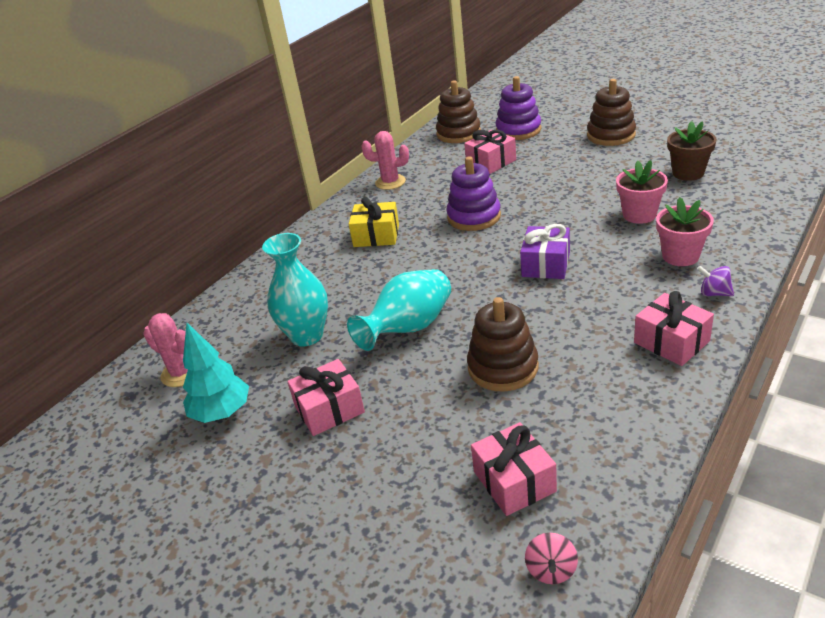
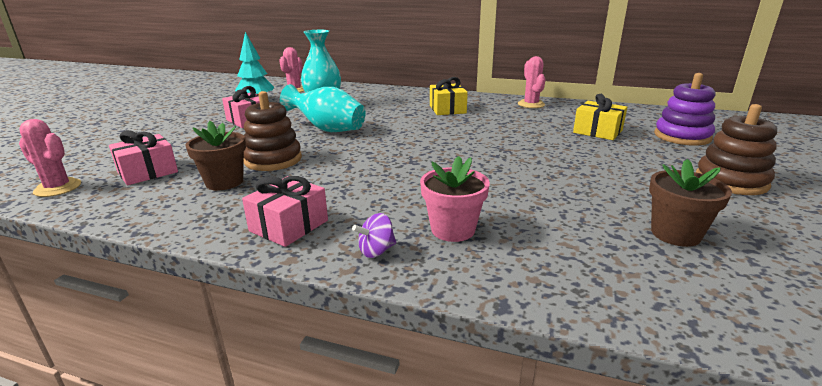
camera: 70 degrees right, 10 degrees down
(458, 133) = (644, 116): brown stacking toy -> none
(474, 217) = (490, 134): purple stacking toy -> none
(491, 162) = (597, 131): pink gift -> yellow gift
(546, 264) = (420, 165): purple gift -> none
(551, 570) = (58, 188): pink spinning top -> pink cactus
(563, 400) = (224, 182): none -> brown flower pot
(639, 215) = (536, 204): pink flower pot -> none
(714, 293) = (376, 251): purple spinning top -> purple spinning top turned 135 degrees counterclockwise

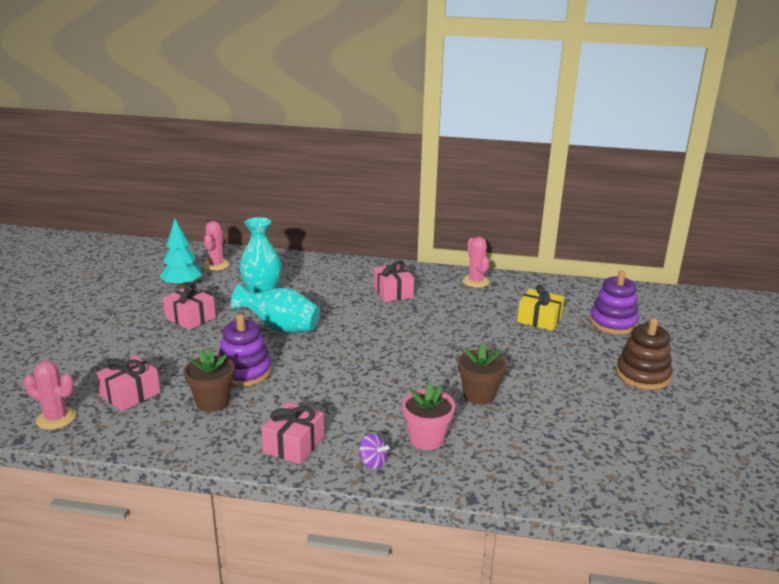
camera: 10 degrees left, 0 degrees up
(273, 160) = (244, 372): brown stacking toy -> purple stacking toy
(376, 251) = (372, 462): purple spinning top -> purple spinning top turned 105 degrees counterclockwise
(447, 109) = (393, 292): yellow gift -> pink gift
(675, 234) = (592, 431): brown flower pot -> brown flower pot (479, 395)

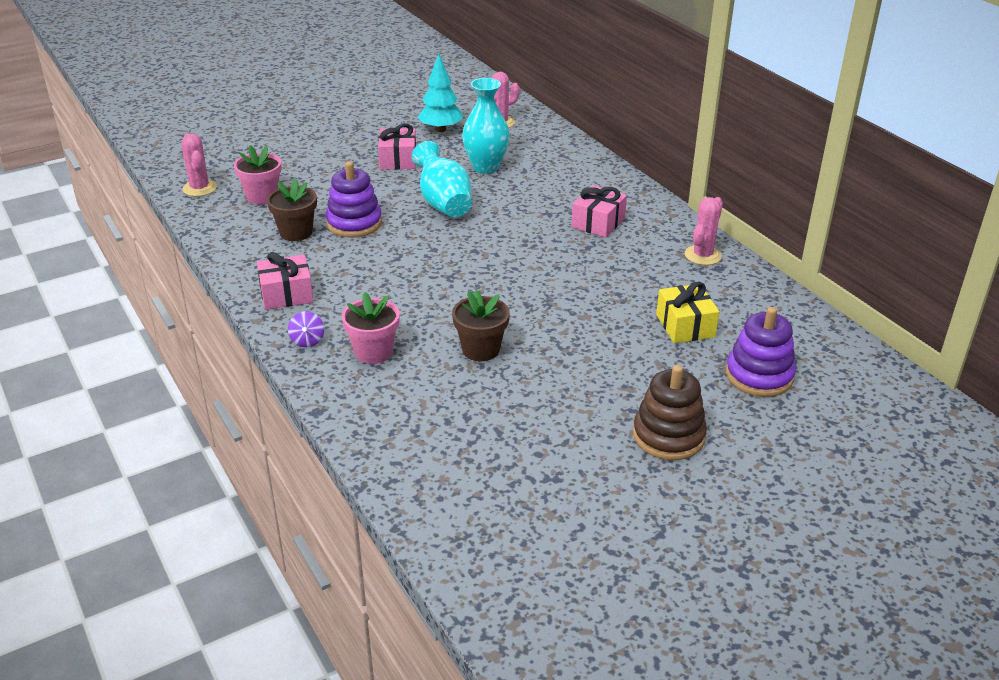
camera: 50 degrees right, 10 degrees up
(130, 394) = (262, 197): pink gift -> pink flower pot

